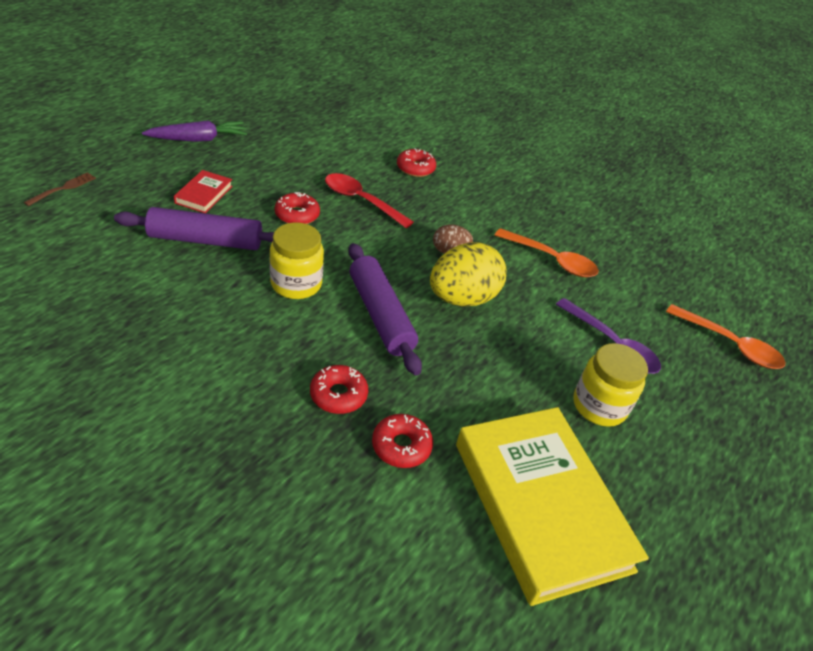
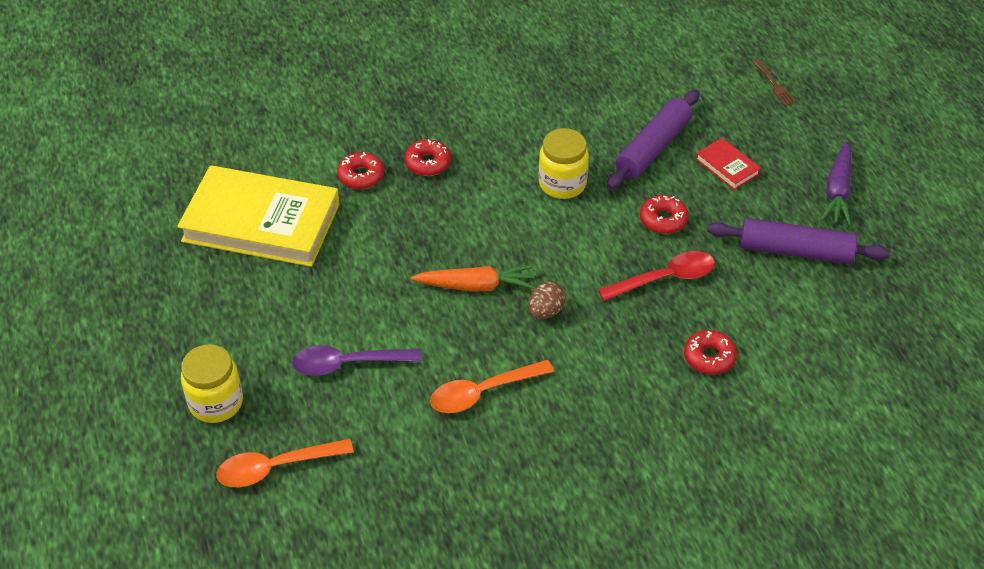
camera: 130 degrees right, 5 degrees up
(380, 315) = (492, 220): purple rolling pin -> purple rolling pin (795, 251)
(462, 298) = (476, 286): yellow egg -> orange carrot
(599, 406) = (301, 309): yellow jar -> yellow jar (216, 402)

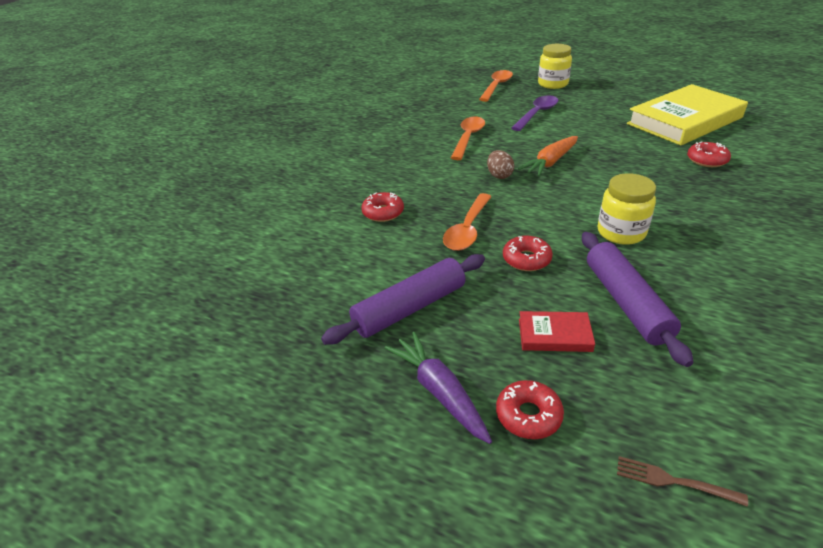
camera: 135 degrees right, 10 degrees down
(428, 163) = (701, 187): red donut -> red donut (528, 415)
(665, 278) = (467, 230): red spoon -> orange spoon

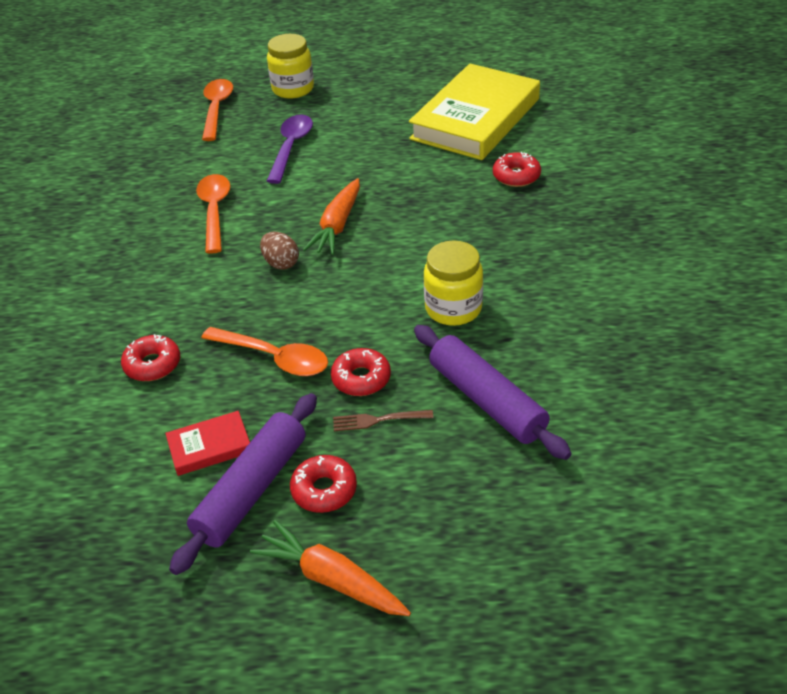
camera: 25 degrees left, 5 degrees up
(439, 392) = (331, 579): purple carrot -> orange carrot
(467, 230) = (274, 358): orange spoon -> orange spoon turned 60 degrees counterclockwise
(528, 415) = (433, 569): red donut -> red donut (324, 490)
(554, 335) = (427, 466): red book -> red book (209, 446)
(673, 481) = (586, 582): brown fork -> brown fork (378, 420)

